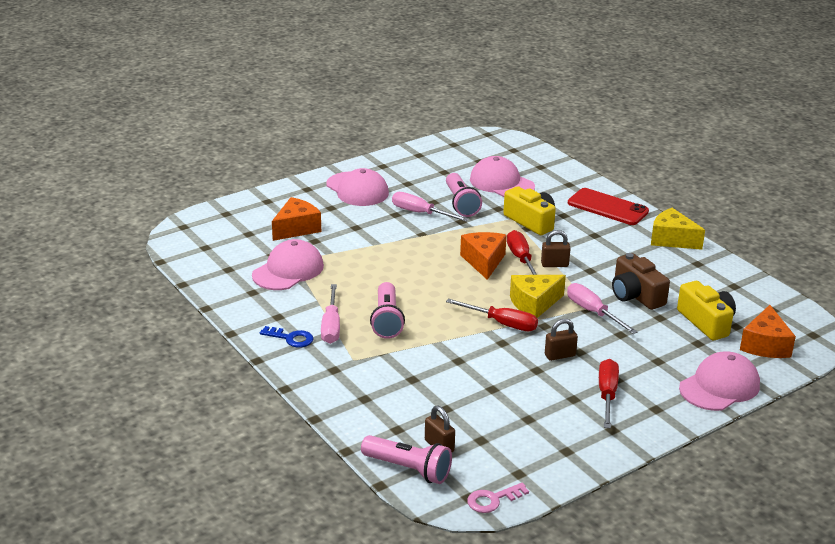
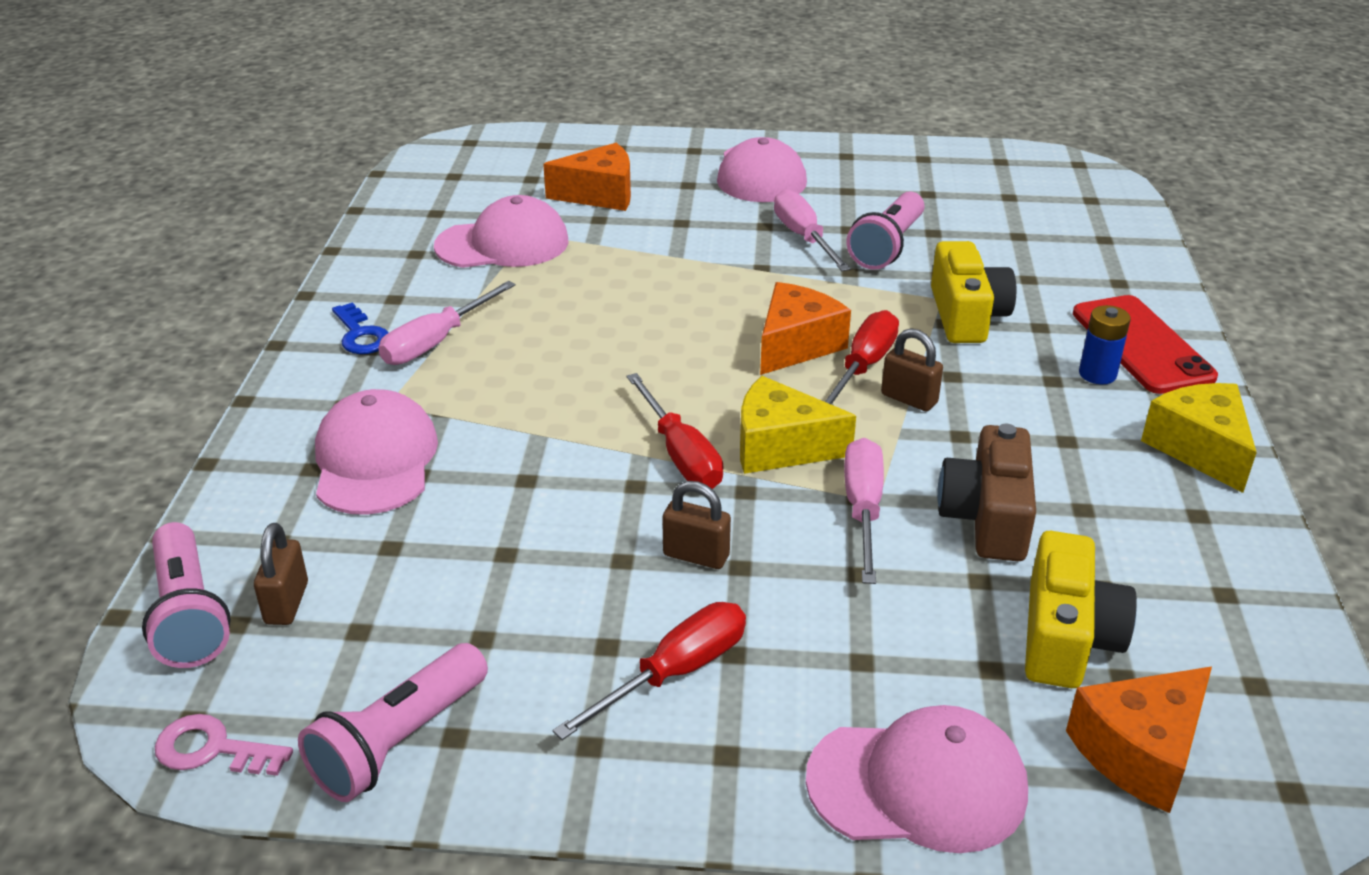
camera: 40 degrees right, 5 degrees up
(387, 320) = (521, 368): pink flashlight -> pink flashlight (399, 741)
(501, 183) = (999, 240): pink cap -> pink cap (375, 460)
(606, 226) = (1097, 374): none -> blue battery

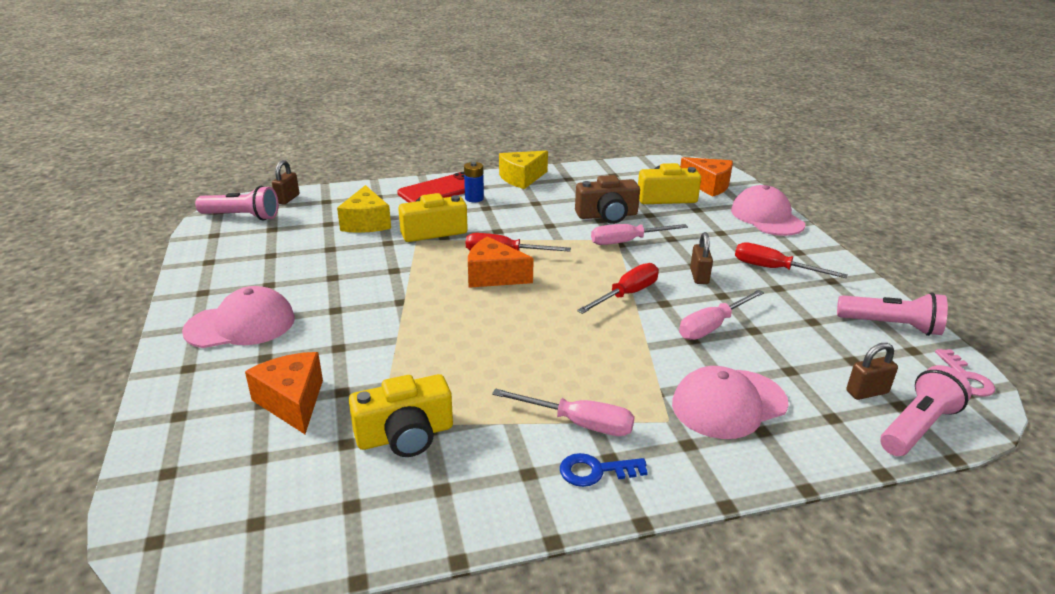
camera: 110 degrees left, 5 degrees down
(361, 335) = (595, 471): blue key -> blue key turned 135 degrees counterclockwise
(503, 244) = (405, 435): pink cap -> yellow camera
(780, 447) = (596, 267): yellow cheese -> yellow cheese (366, 223)
(804, 237) = (350, 291): pink screwdriver -> pink screwdriver (712, 326)
(887, 247) = (355, 261): pink flashlight -> pink flashlight (242, 216)
(909, 399) = (527, 239): brown padlock -> brown padlock (287, 199)

